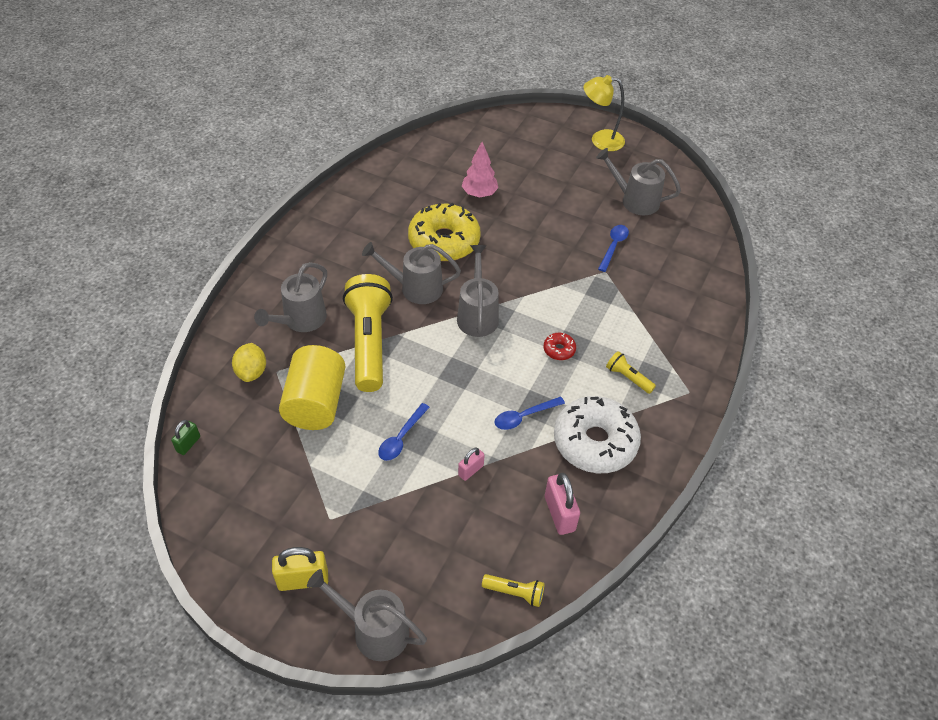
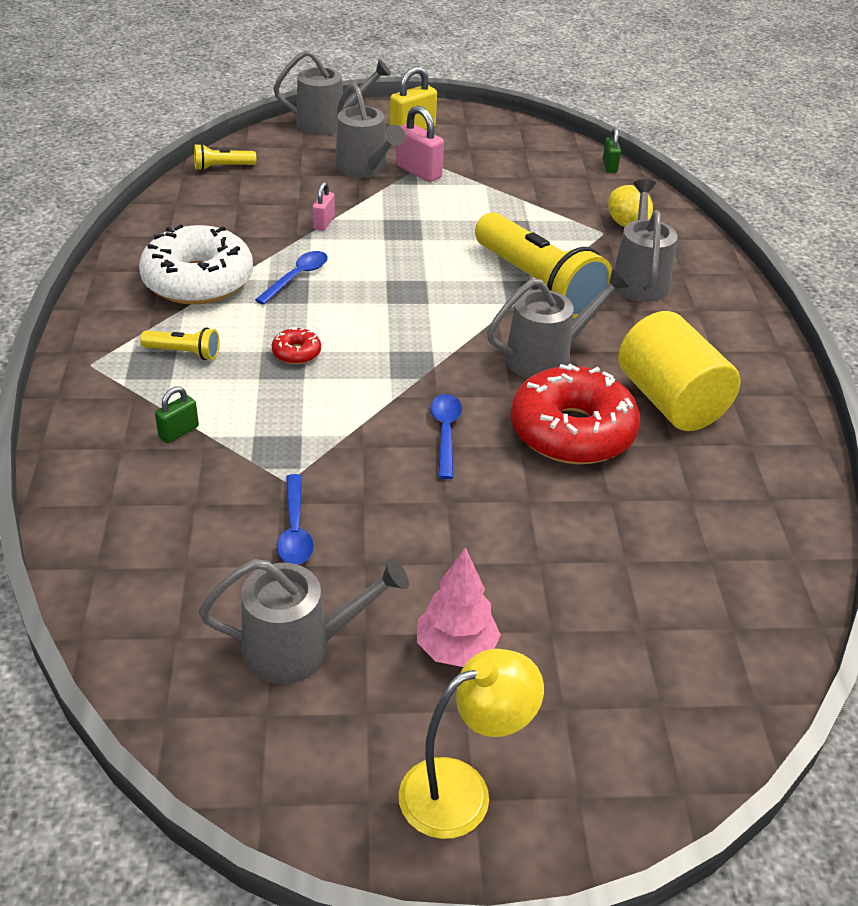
camera: 150 degrees right, 10 degrees down
(315, 403) = (533, 222): yellow cylinder -> yellow cylinder (670, 401)
(401, 438) = (417, 224): blue spoon -> blue spoon (445, 433)
(444, 241) = (572, 431): yellow donut -> red donut
(477, 315) = (436, 355): grey watering can -> grey watering can (365, 169)
(479, 194) = (595, 534): pink tree -> pink tree (456, 649)
(559, 514) = (208, 220): pink padlock -> pink padlock (418, 172)
(650, 321) = (179, 432): none -> green padlock

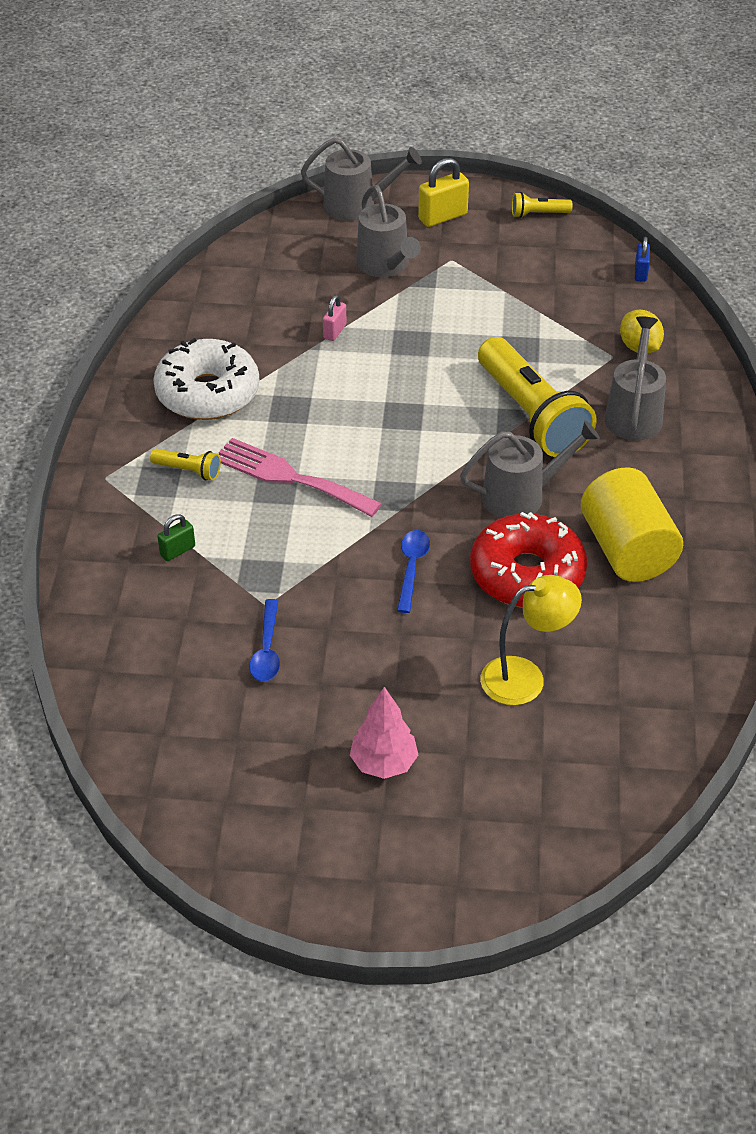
camera: 10 degrees right, 5 degrees up
(222, 167) = (243, 258): yellow flashlight -> yellow flashlight (538, 214)
(296, 353) = (290, 477): red donut -> pink fork
(297, 277) = (301, 394): blue spoon -> none
(300, 648) = (259, 751): grey watering can -> none
(418, 172) = (439, 272): pink padlock -> none
(462, 790) = (368, 872): yellow lamp -> yellow lamp (525, 677)
(609, 166) = (640, 273): green padlock -> blue padlock

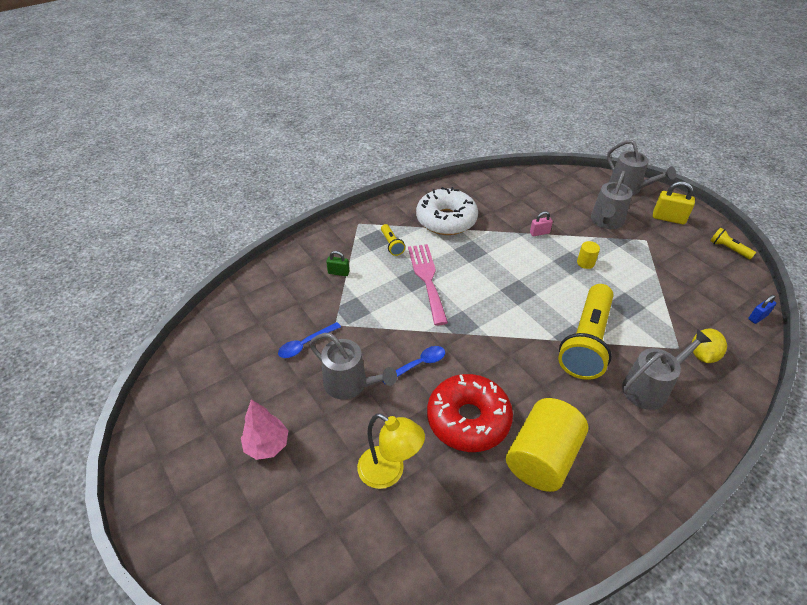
camera: 50 degrees right, 0 degrees up
(426, 331) = (585, 263): none -> yellow cylinder
(522, 496) = (523, 377): grey watering can -> grey watering can (350, 384)

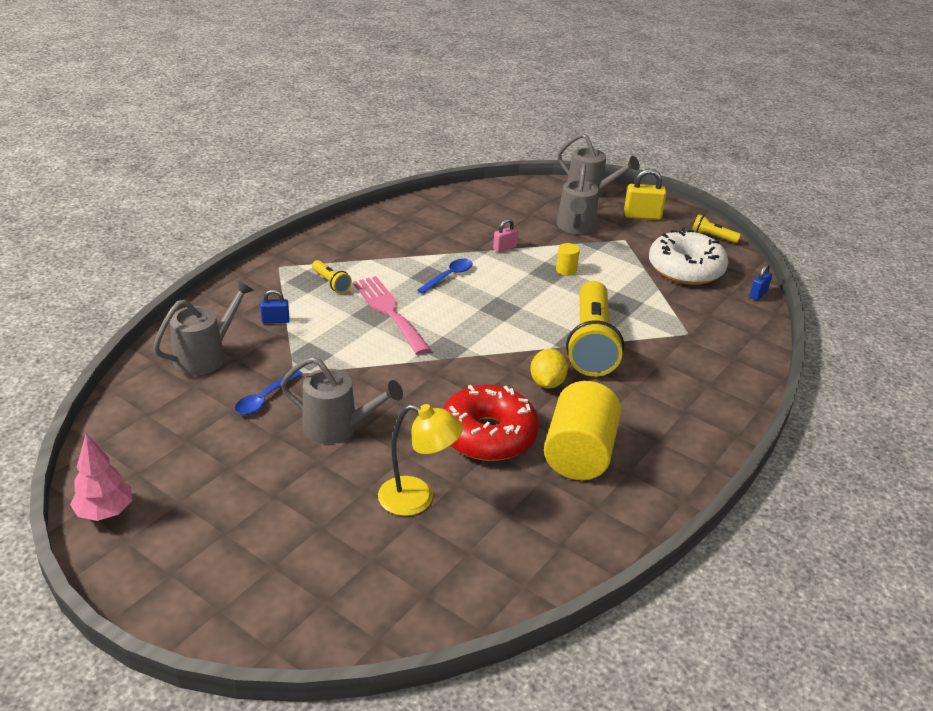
camera: 20 degrees left, 10 degrees down
(267, 445) = (260, 503): pink tree -> pink tree (105, 512)
(338, 273) = (275, 321): green padlock -> blue padlock
(418, 364) = (411, 395): blue spoon -> blue spoon (449, 276)
(446, 220) = (389, 249): white donut -> white donut (685, 269)
(650, 387) = (670, 373): grey watering can -> grey watering can (206, 356)
(702, 355) = (714, 336): yellow lemon -> yellow lemon (547, 383)

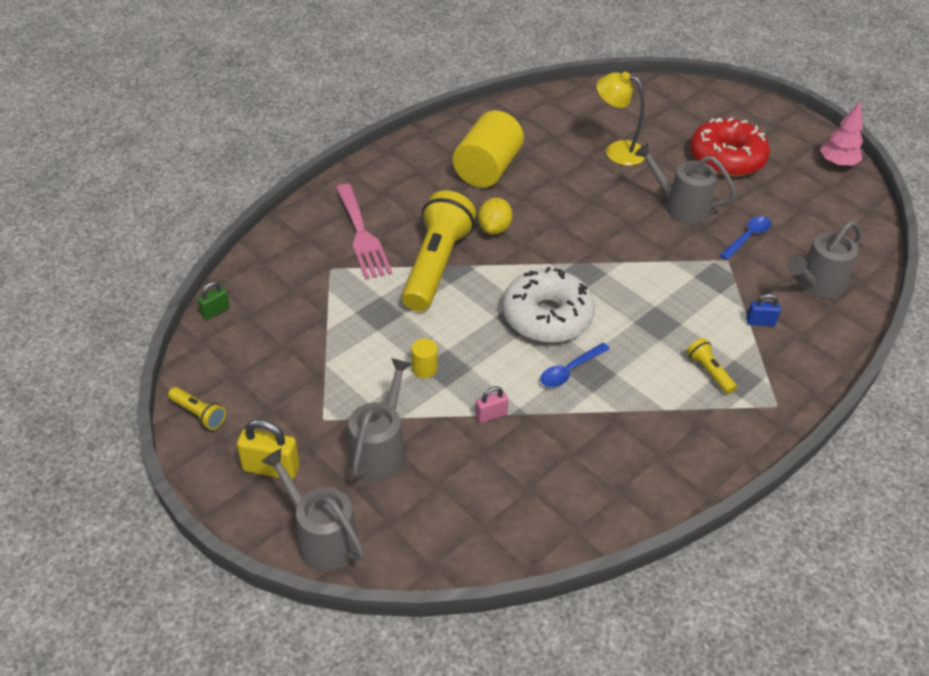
camera: 170 degrees left, 10 degrees up
(389, 311) = (640, 324): pink fork -> pink fork (362, 235)
(488, 435) = (557, 189): red donut -> red donut (726, 158)
(685, 269) = (275, 358): white donut -> white donut (547, 316)
(758, 294) = (215, 311): blue padlock -> green padlock

